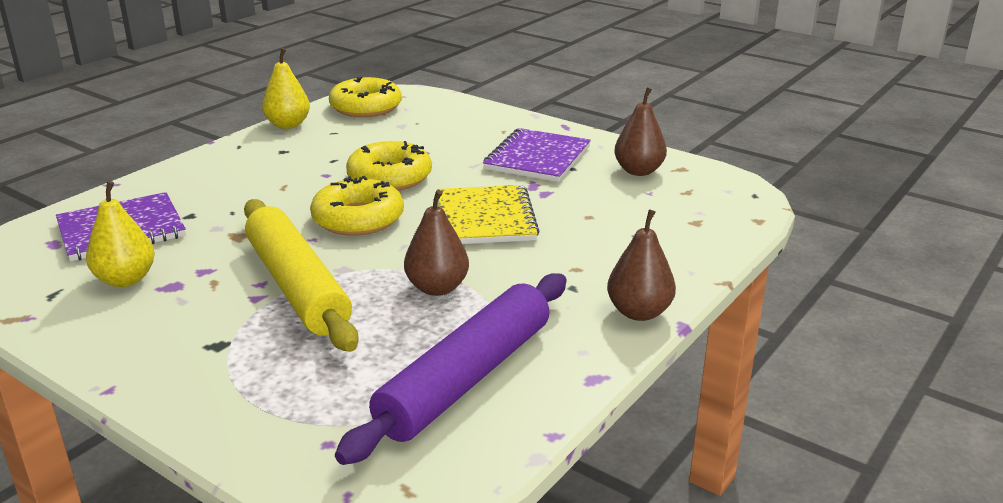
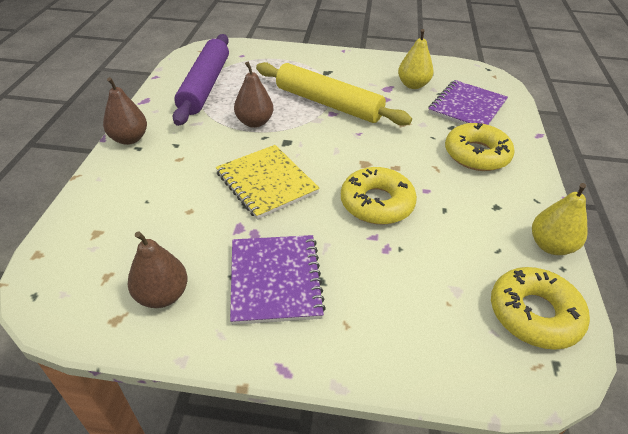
camera: 150 degrees right, 15 degrees up
(358, 218) = (351, 155): yellow donut -> yellow donut (476, 154)

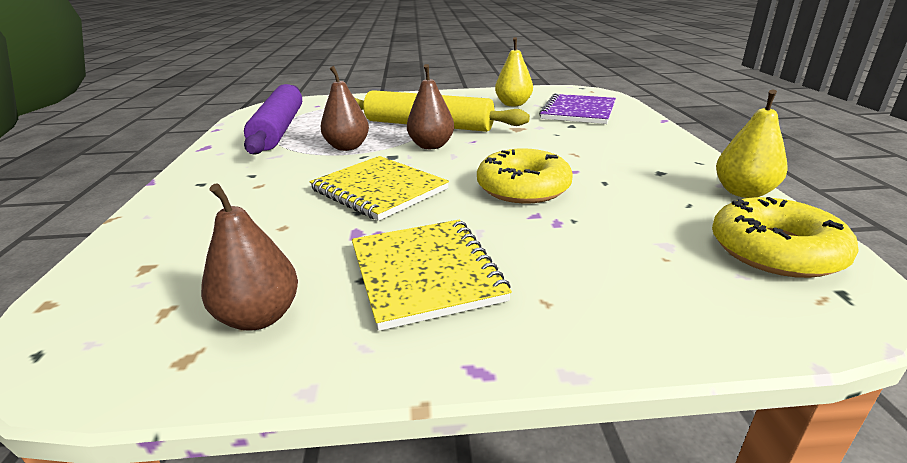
camera: 10 degrees left, 15 degrees down
(129, 139) = (188, 178): brown pear -> brown pear (431, 146)
(275, 280) = (425, 273): purple notebook -> yellow notebook
(476, 154) = (611, 139): yellow donut -> none

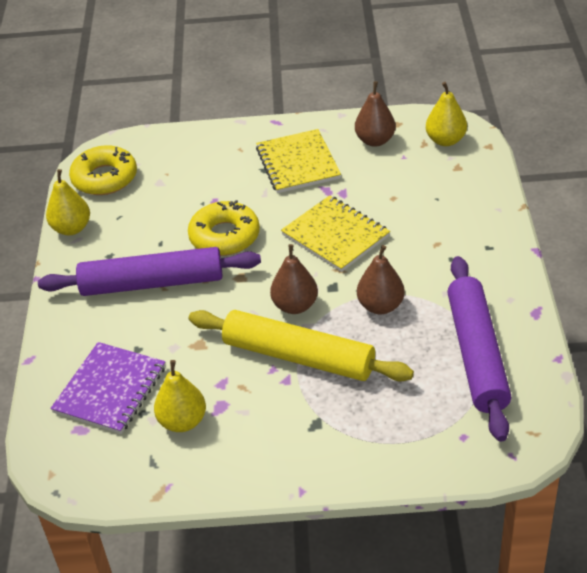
camera: 175 degrees left, 15 degrees up
(115, 316) = (445, 140): none -> yellow pear
(588, 155) = (152, 283): none -> purple rolling pin

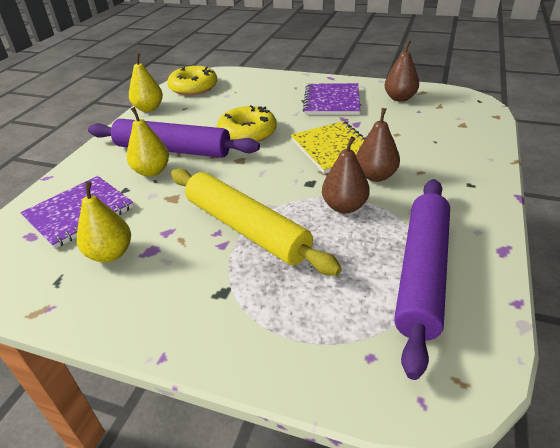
camera: 20 degrees right, 5 degrees down
(295, 306) = (269, 189): brown pear -> brown pear (376, 176)
(297, 163) = (332, 101): yellow notebook -> purple notebook
(445, 140) = (459, 107): yellow pear -> yellow pear (152, 171)

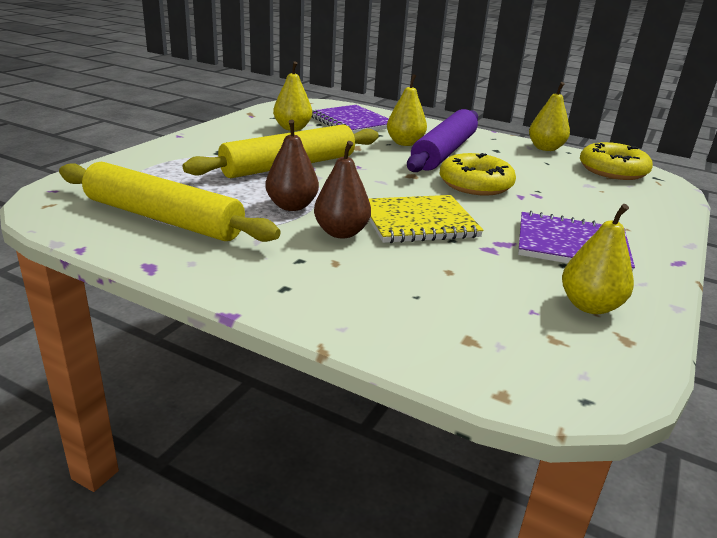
camera: 95 degrees right, 10 degrees down
(400, 98) = (589, 306): brown pear -> yellow pear
(422, 273) = (163, 218): purple rolling pin -> yellow rolling pin

